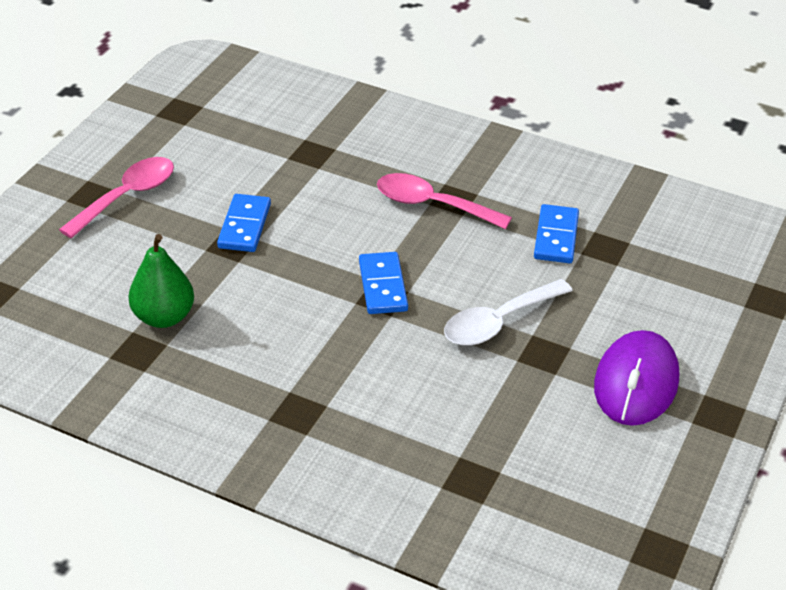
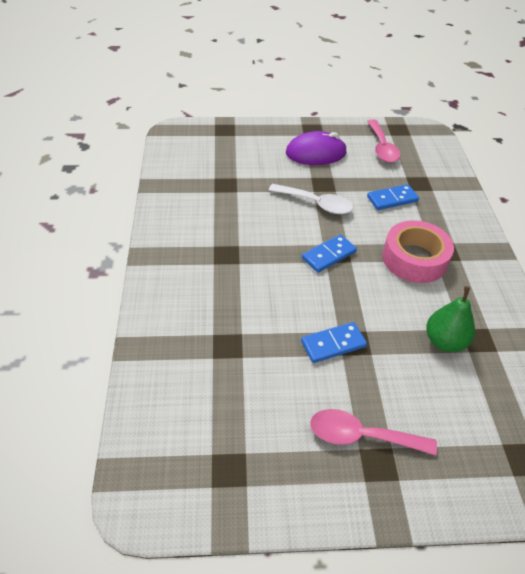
camera: 120 degrees left, 5 degrees up
(309, 368) = (414, 259): none -> pink tape
(433, 205) = (240, 260): pink spoon -> pink spoon (382, 147)
(556, 237) = (231, 203): blue domino -> blue domino (392, 199)

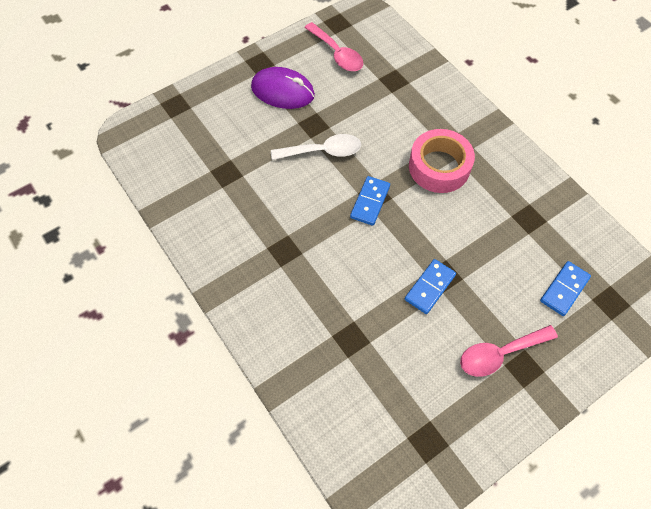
camera: 30 degrees left, 15 degrees up
(316, 153) = (283, 91): purple mouse -> purple mouse turned 60 degrees clockwise
(392, 199) = (383, 111): blue domino -> blue domino (564, 289)
(444, 342) = (507, 235): green pear -> none

